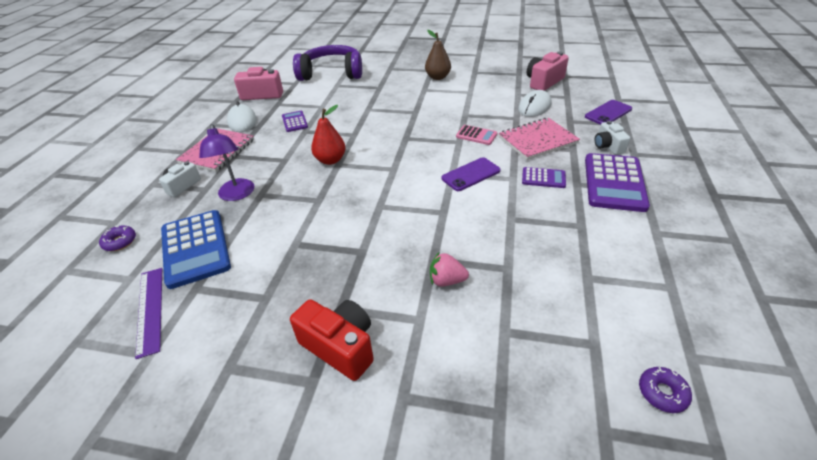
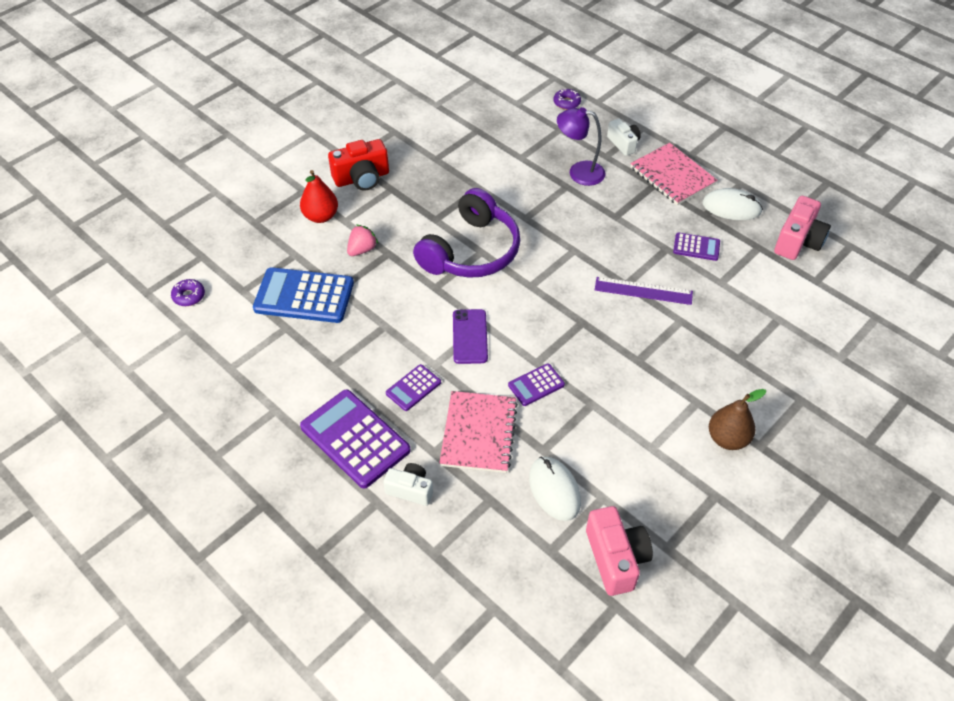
camera: 120 degrees right, 10 degrees up
(150, 310) = (475, 108): purple ruler -> purple ruler (643, 291)
(195, 248) = (523, 137): blue calculator -> blue calculator (304, 296)
(330, 160) = (586, 247): red pear -> red pear (321, 216)
(332, 73) = (827, 328): purple headphones -> purple headphones (471, 251)
(476, 135) = (536, 385): pink calculator -> purple calculator
(608, 113) = (472, 559): purple phone -> none

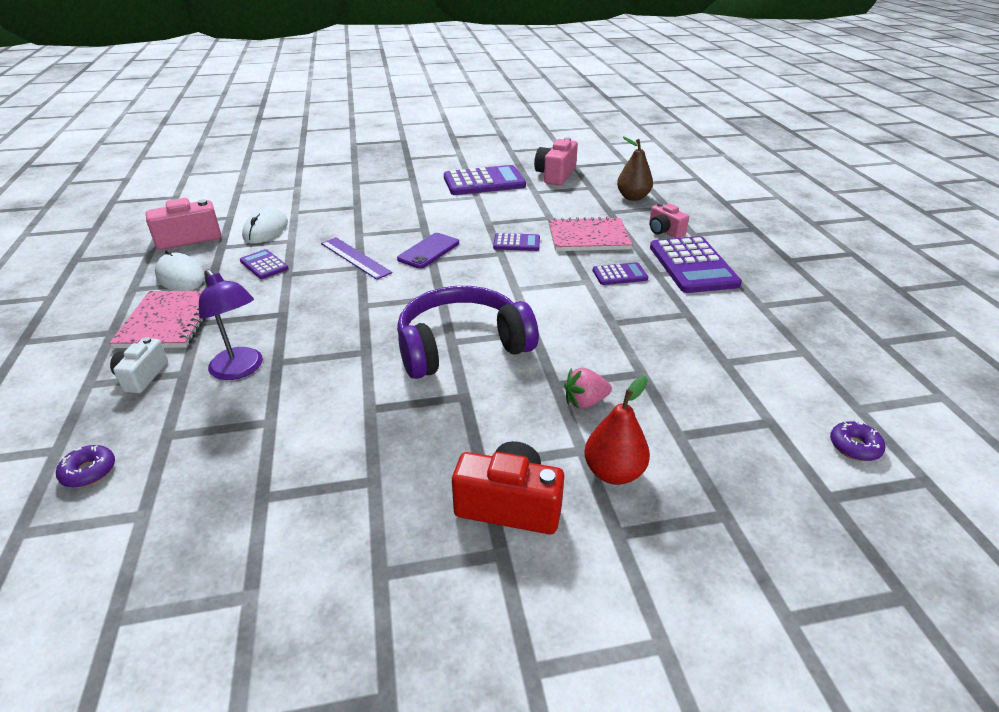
camera: 145 degrees left, 15 degrees down
(304, 296) = (689, 382): blue calculator -> none
(410, 490) = (664, 231): white camera -> pink camera
(470, 336) = (538, 286): purple phone -> purple phone (428, 251)
(479, 433) = (588, 237): pink notebook -> pink notebook turned 45 degrees clockwise
(554, 490) = (562, 202): white mouse -> white mouse (266, 230)
(678, 486) = (484, 182): none -> purple calculator
(727, 439) = (426, 185): brown pear -> brown pear (633, 197)

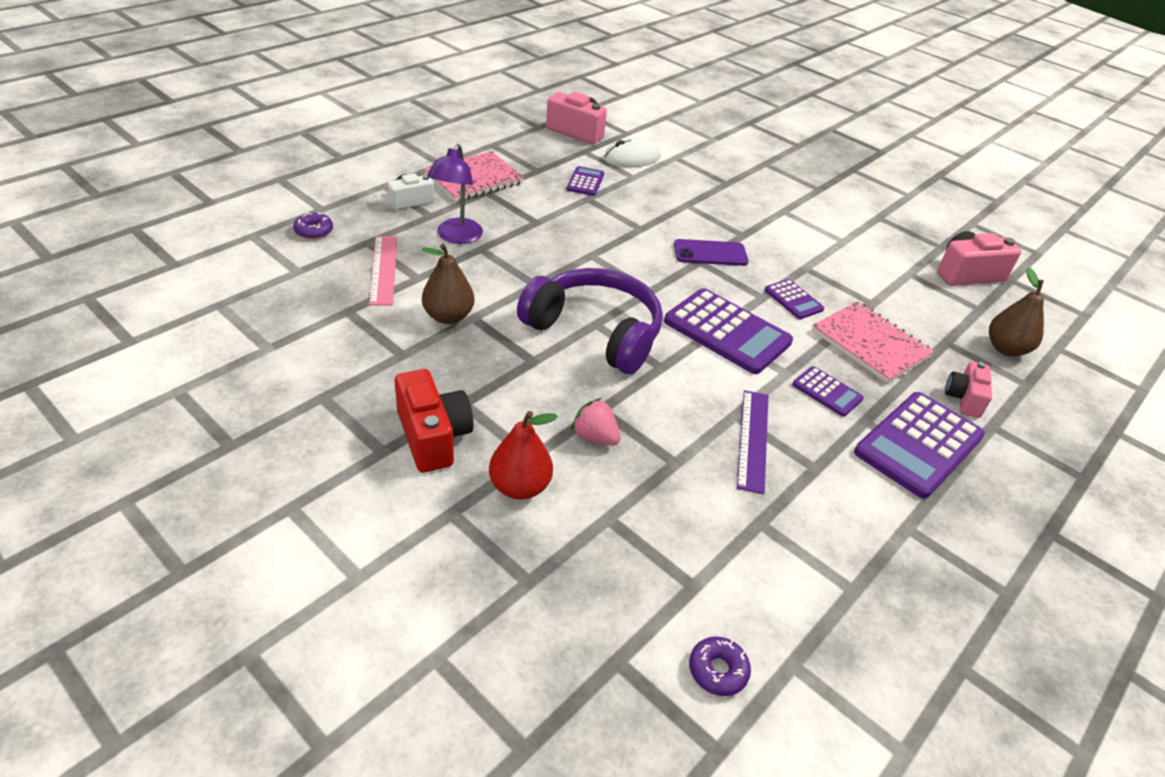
camera: 50 degrees right, 5 degrees up
(180, 276) = (527, 155): white mouse -> none
(227, 441) = (383, 269): none -> pink ruler
(352, 424) = (448, 316): none -> brown pear
(355, 258) = (649, 219): purple ruler -> purple ruler (753, 439)
(484, 182) = (878, 233): purple calculator -> purple calculator (727, 332)

